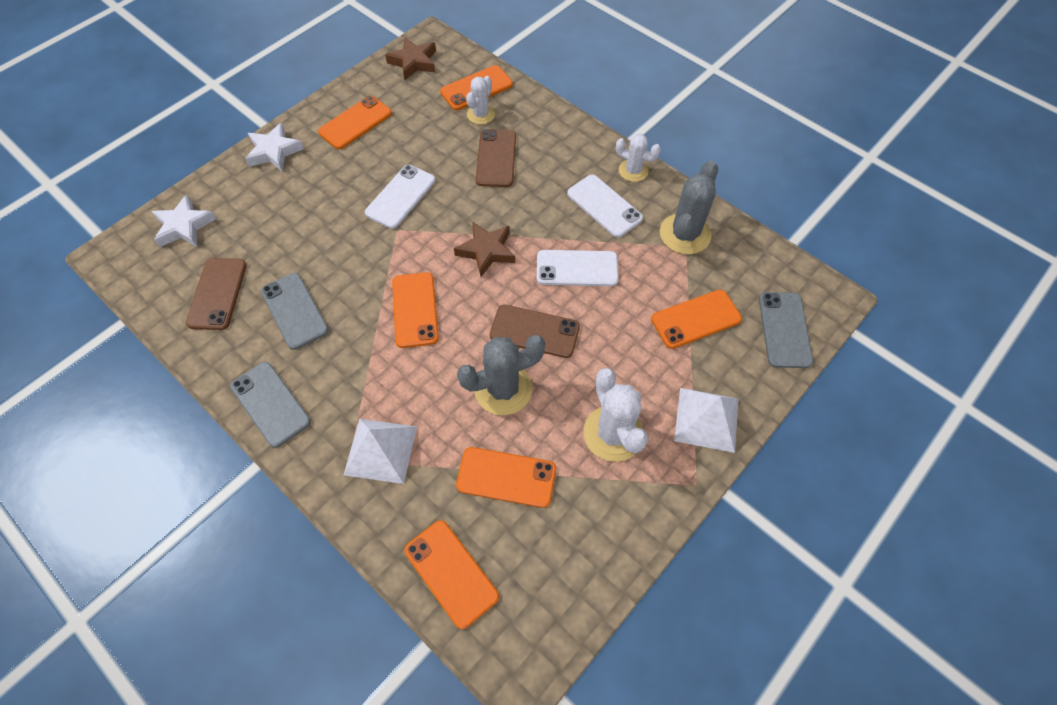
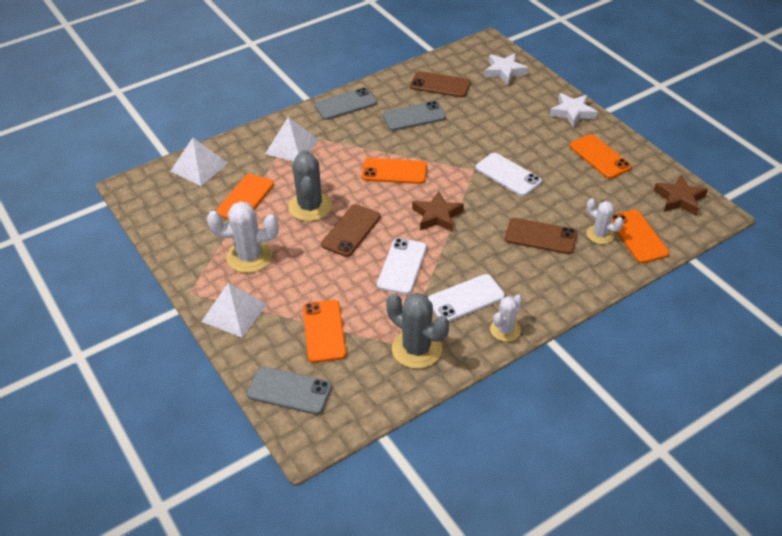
camera: 105 degrees right, 15 degrees down
(451, 573) = (199, 167): orange phone -> white pyramid

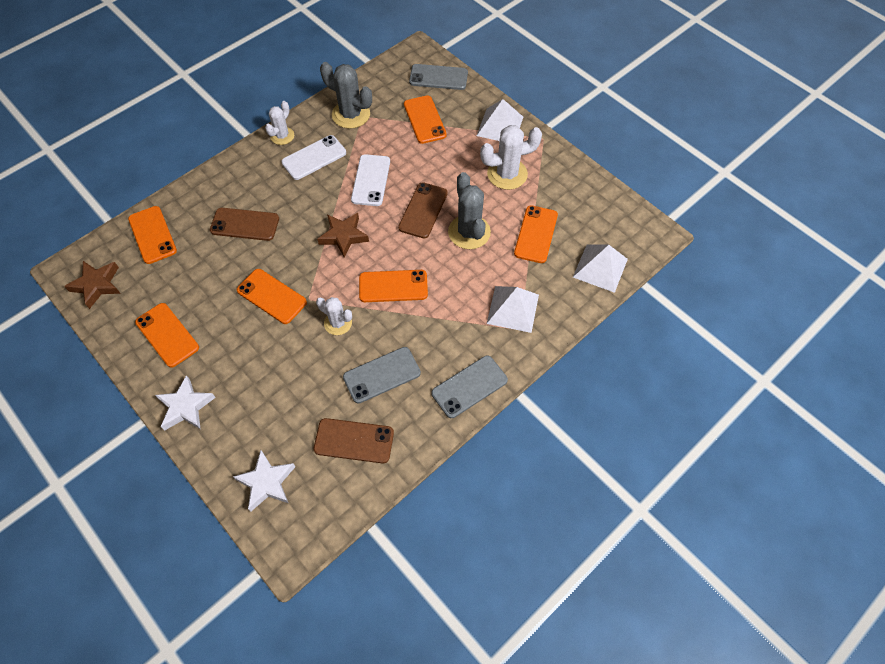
camera: 170 degrees right, 15 degrees up
(508, 175) = (271, 296): white phone -> orange phone
(600, 234) = (188, 233): white cactus -> white cactus (338, 323)

